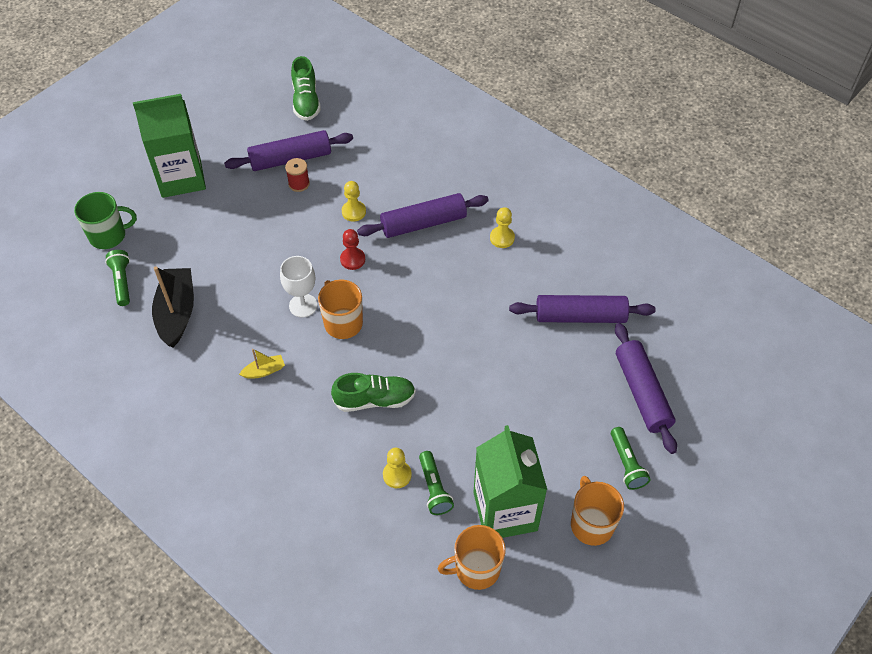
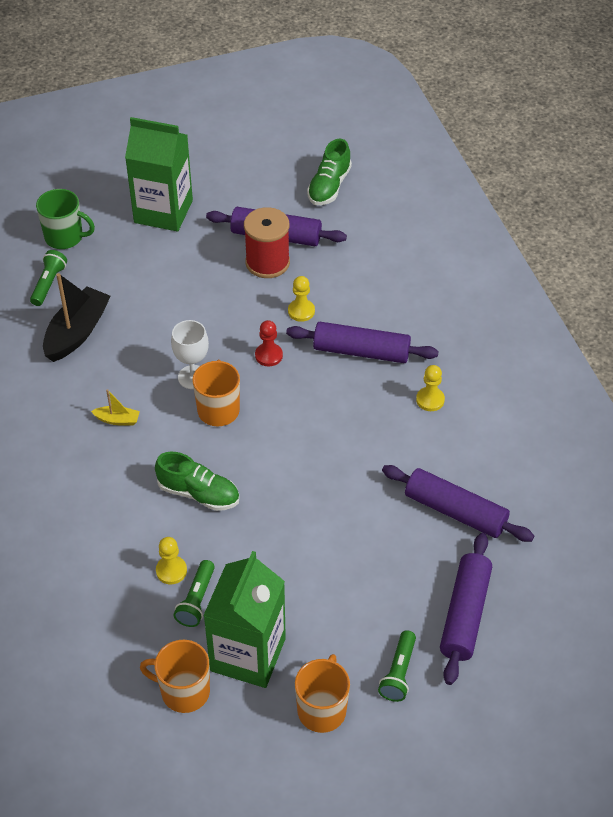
camera: 30 degrees right, 5 degrees down
(299, 184) = (267, 262): red spool -> red spool, size x1.90

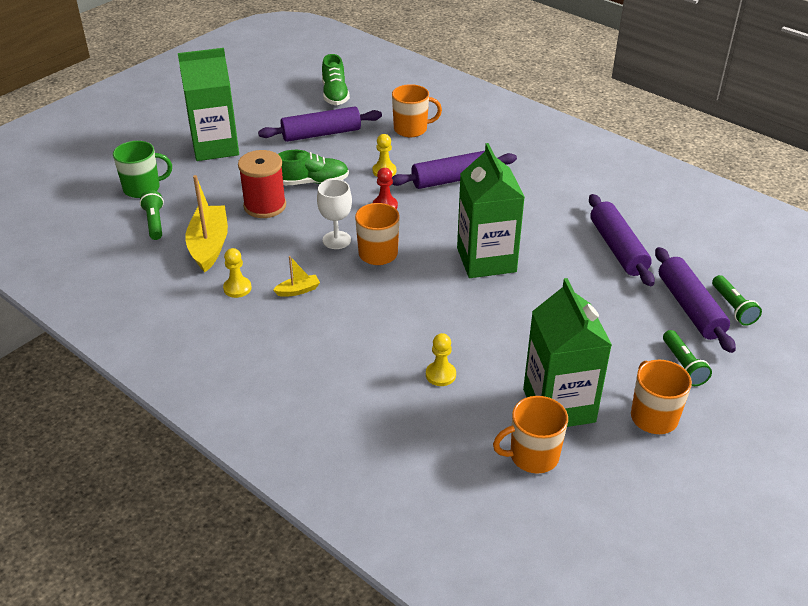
camera: 30 degrees left, 10 degrees down
(77, 332) = (209, 245): black boat -> yellow boat
(196, 600) = (481, 386): green flashlight -> green flashlight (733, 307)
(198, 493) = (413, 313): green shoe -> green shoe (313, 182)
(267, 262) = (330, 151): red spool -> red spool (265, 206)
(313, 465) = (486, 260): none -> green carton
(371, 266) = (411, 129): none -> orange mug
(430, 400) = (532, 190): yellow pawn -> yellow pawn (237, 288)
(455, 511) = (617, 248): purple rolling pin -> purple rolling pin turned 75 degrees clockwise

